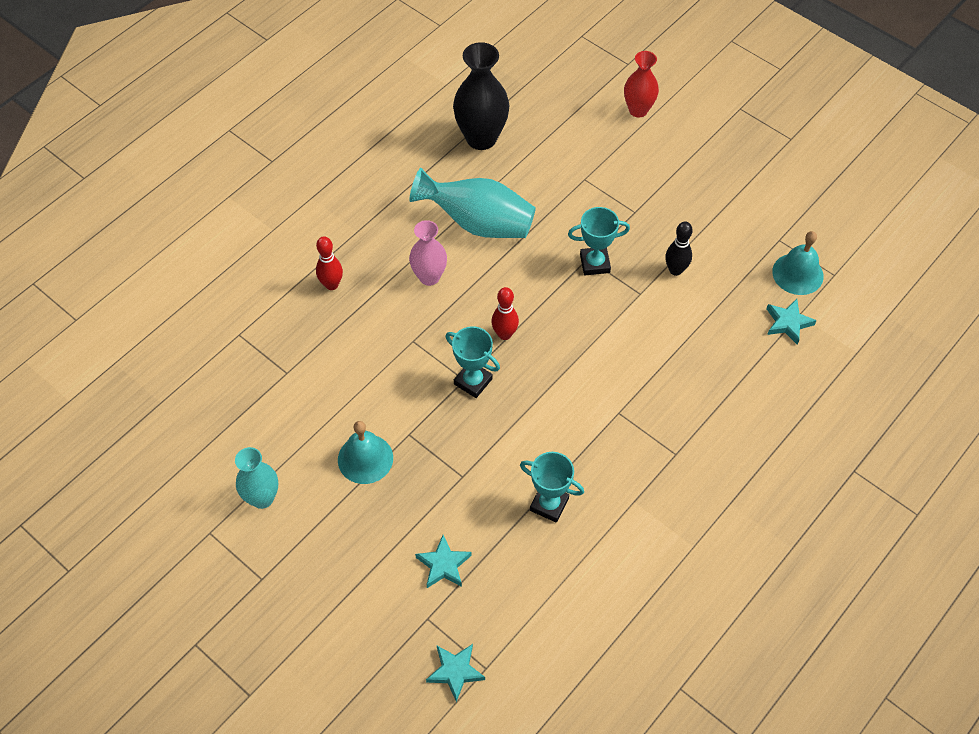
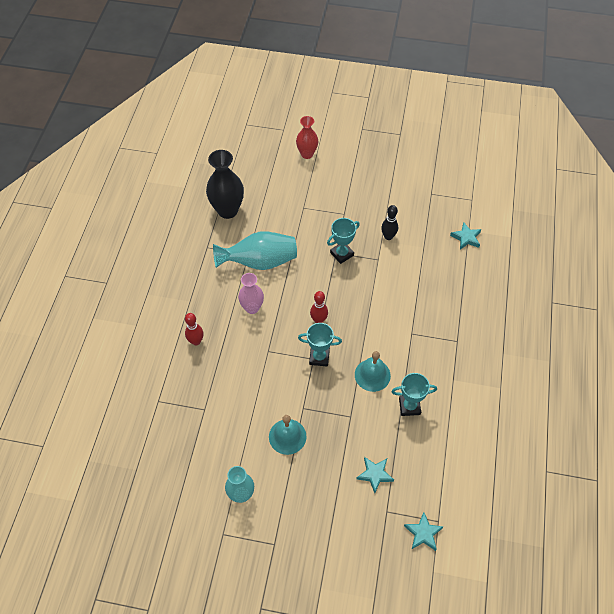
camera: 30 degrees left, 0 degrees up
(797, 274) = (453, 208): turquoise bell -> turquoise bell (372, 375)

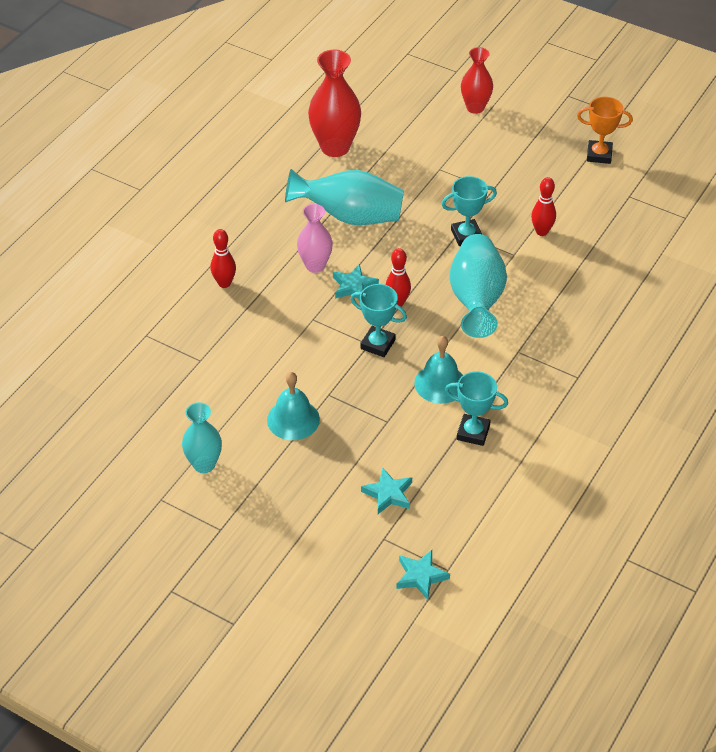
camera: 20 degrees right, 10 degrees down
(227, 210) = (335, 147): black vase -> red vase
(369, 302) = (476, 300): none -> turquoise vase
(388, 237) = (541, 232): black bowling pin -> red bowling pin
(399, 168) = (599, 155): none -> orange trophy
(466, 238) = (653, 261): turquoise star -> turquoise star (354, 286)

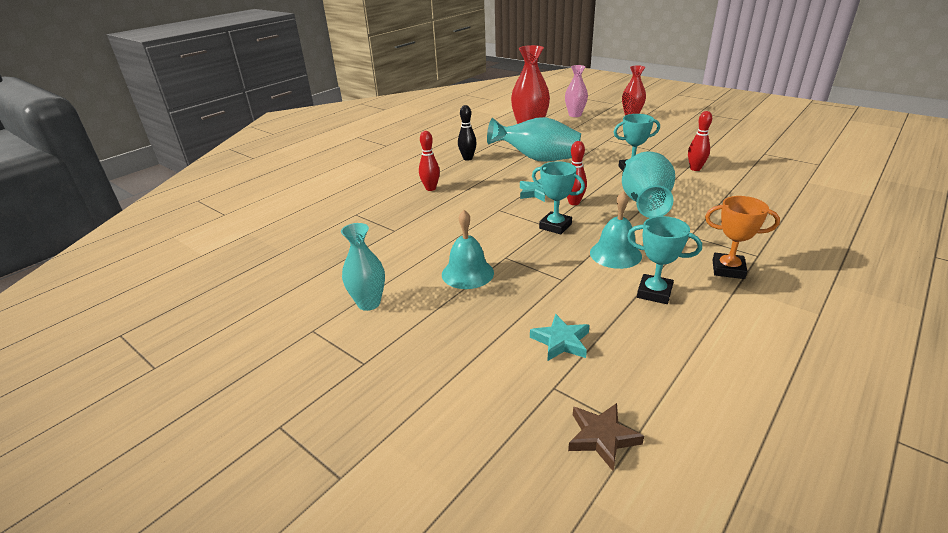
camera: 10 degrees right, 15 degrees down
(259, 218) = (467, 158): none -> black bowling pin
(315, 265) = (506, 181): pink vase -> pink vase (575, 115)
(420, 576) = (602, 437): turquoise star -> brown star
(599, 155) = (731, 135): orange trophy -> orange trophy (728, 269)

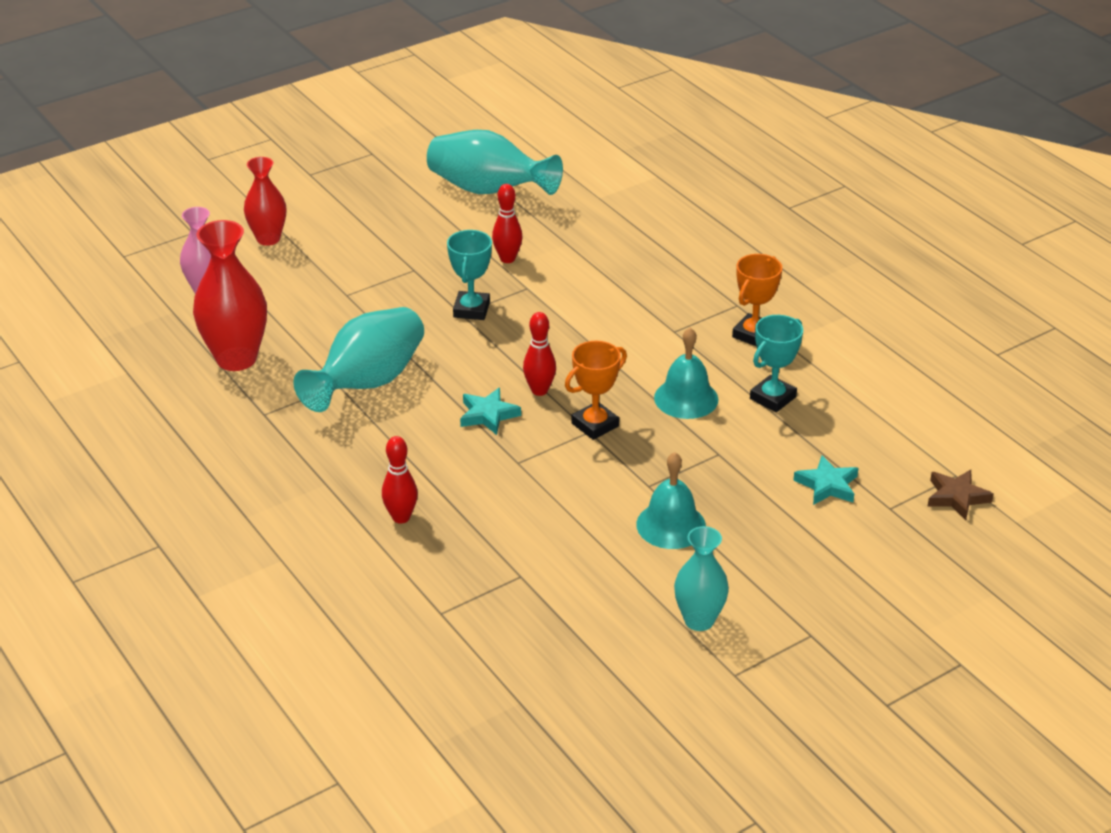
camera: 75 degrees left, 5 degrees up
(467, 158) = (308, 455): black bowling pin -> none
(555, 226) = (595, 425): turquoise trophy -> orange trophy
(645, 203) = (577, 334): turquoise vase -> turquoise vase (488, 190)

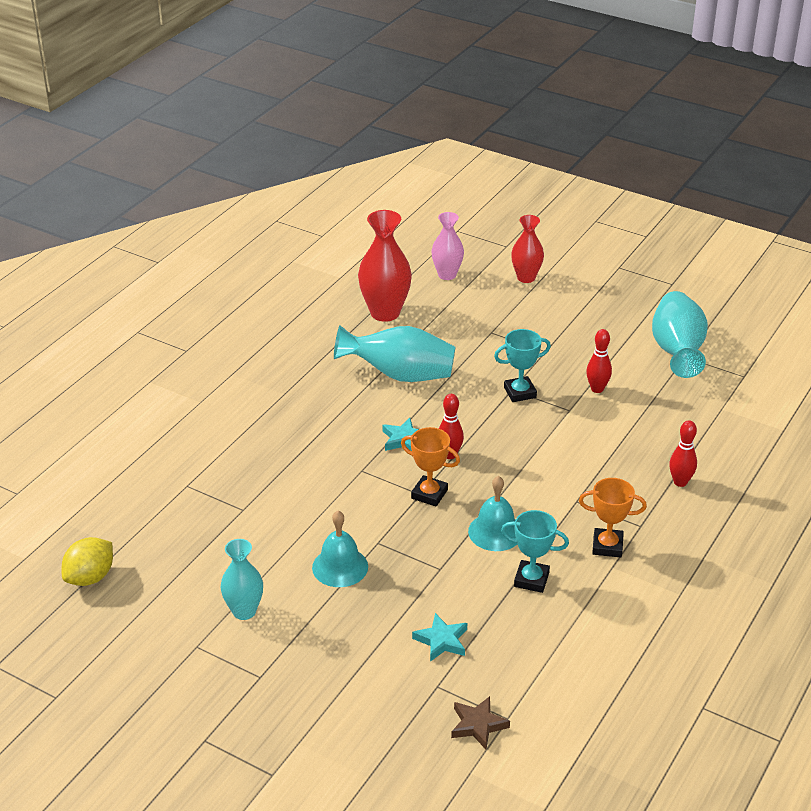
camera: 65 degrees right, 0 degrees up
(401, 517) = (270, 437): red bowling pin -> red bowling pin (680, 482)
(558, 743) = (90, 577): none -> yellow lemon

